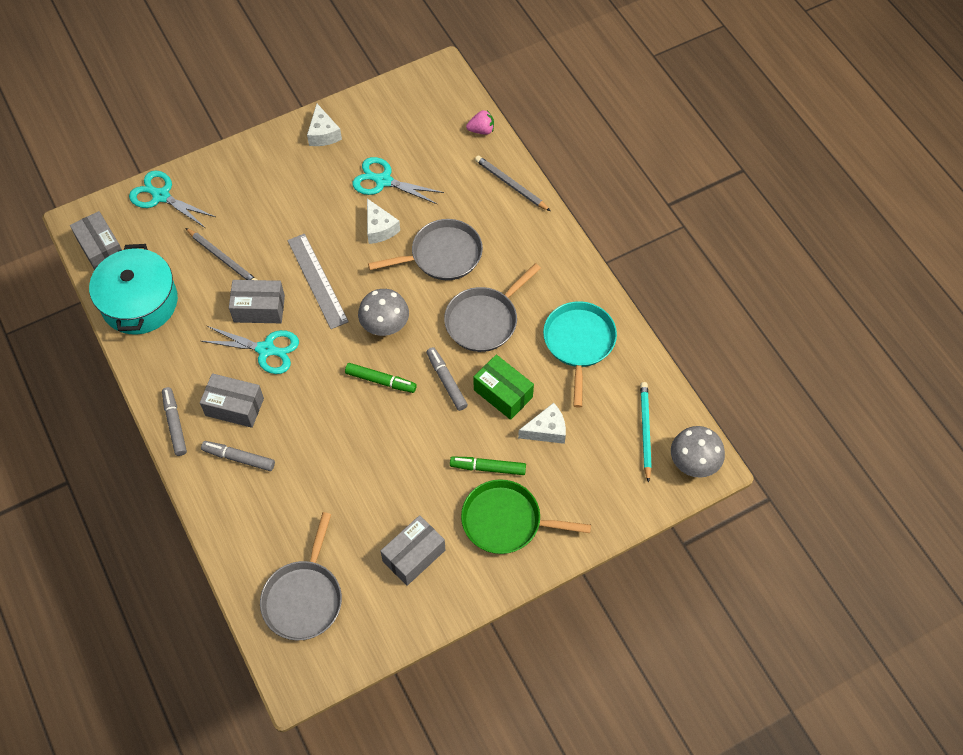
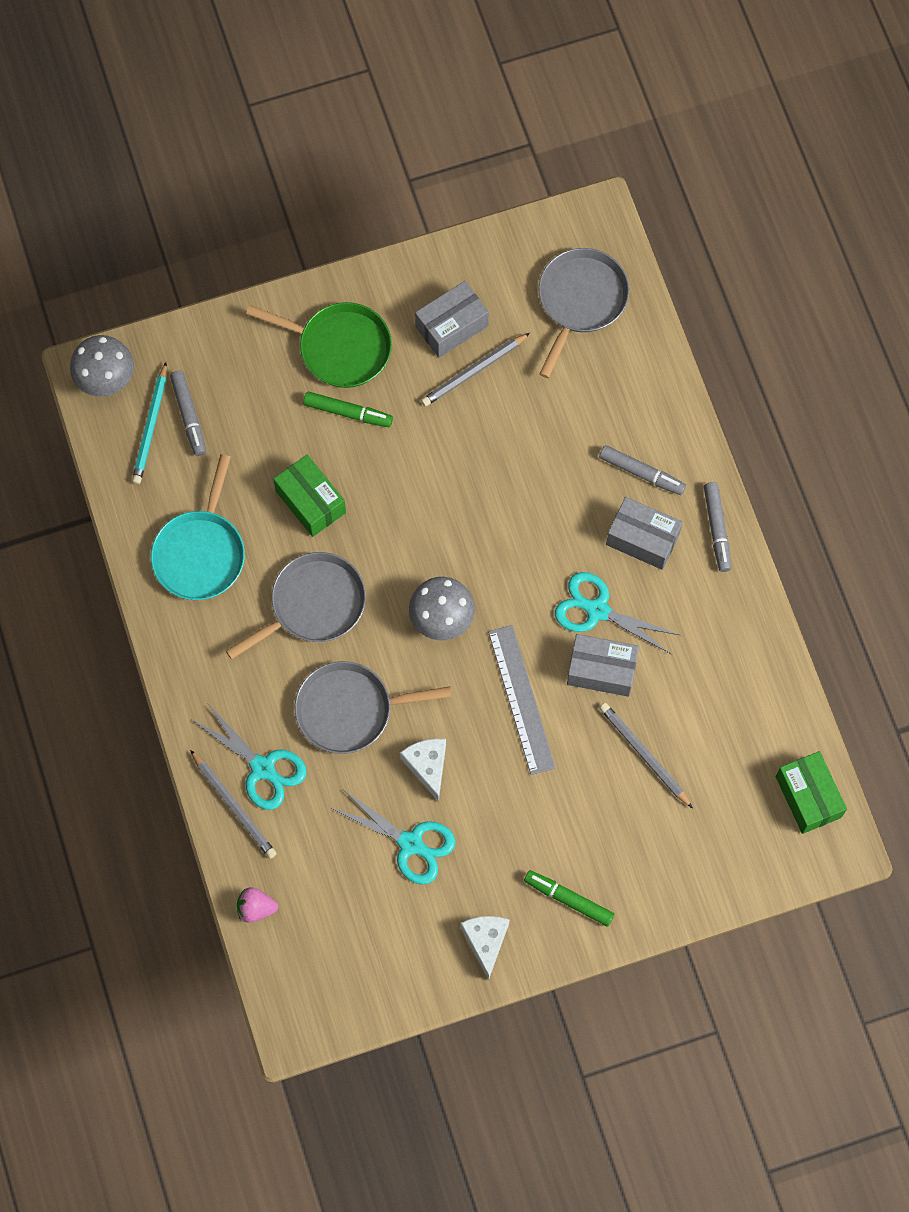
camera: 170 degrees left, 10 degrees up
(101, 250) = (808, 796): grey box -> green box
(139, 302) = (757, 706): turquoise pot -> none
(161, 196) = (724, 871): turquoise scissors -> turquoise scissors (262, 768)
(381, 381) = (458, 543): green marker -> green marker (568, 899)
(388, 519) = (474, 371): none -> grey pencil
(446, 381) = (377, 529): grey marker -> grey marker (189, 416)
(546, 430) = (268, 447): white cheese -> none

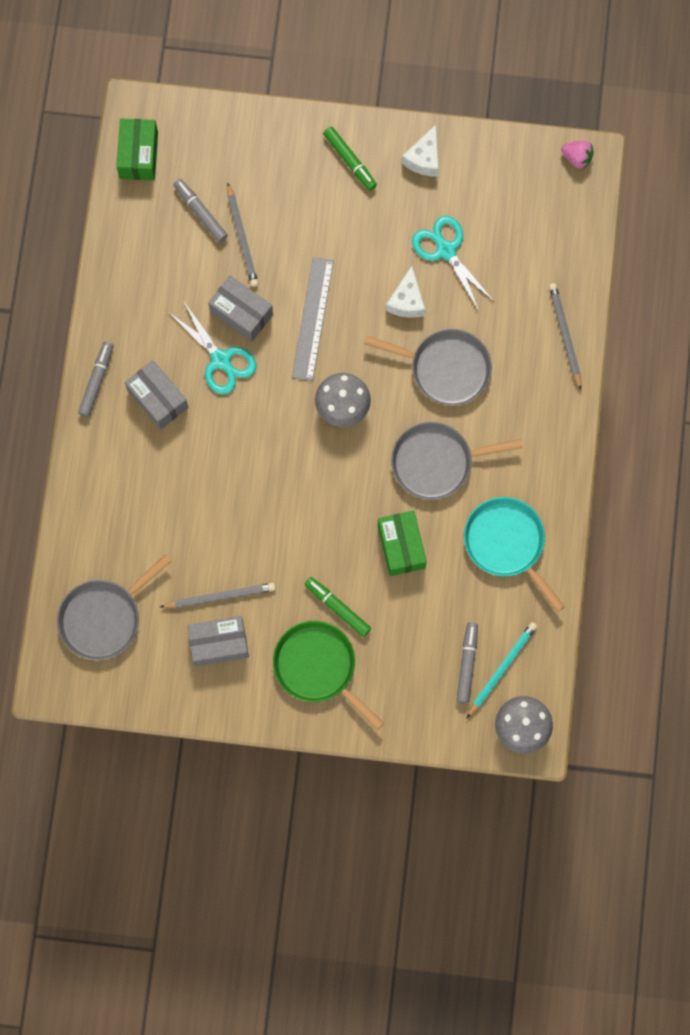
camera: 155 degrees left, 5 degrees up
(200, 553) = (506, 543): turquoise pan -> turquoise pan turned 75 degrees counterclockwise
(256, 908) = (580, 255): pink strawberry -> pink strawberry (577, 158)
(262, 768) = (531, 354): turquoise scissors -> none
(641, 473) = (131, 451): grey marker -> grey marker (200, 213)

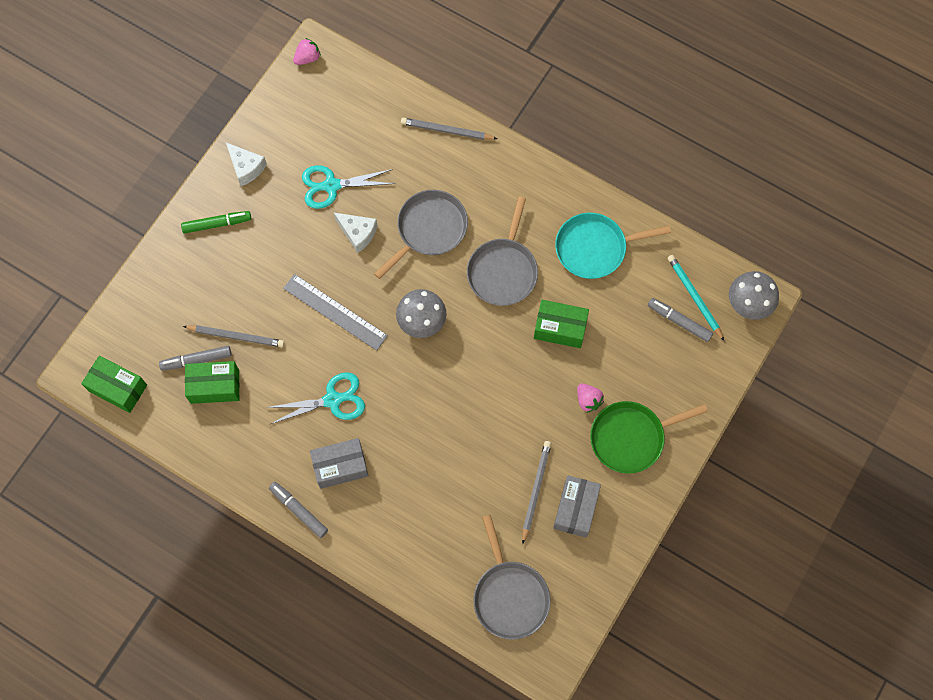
camera: 65 degrees left, 5 degrees down
(182, 243) = (215, 386): none -> green box
(241, 313) = (301, 366): grey box -> none
(337, 608) = (588, 400): green marker -> pink strawberry

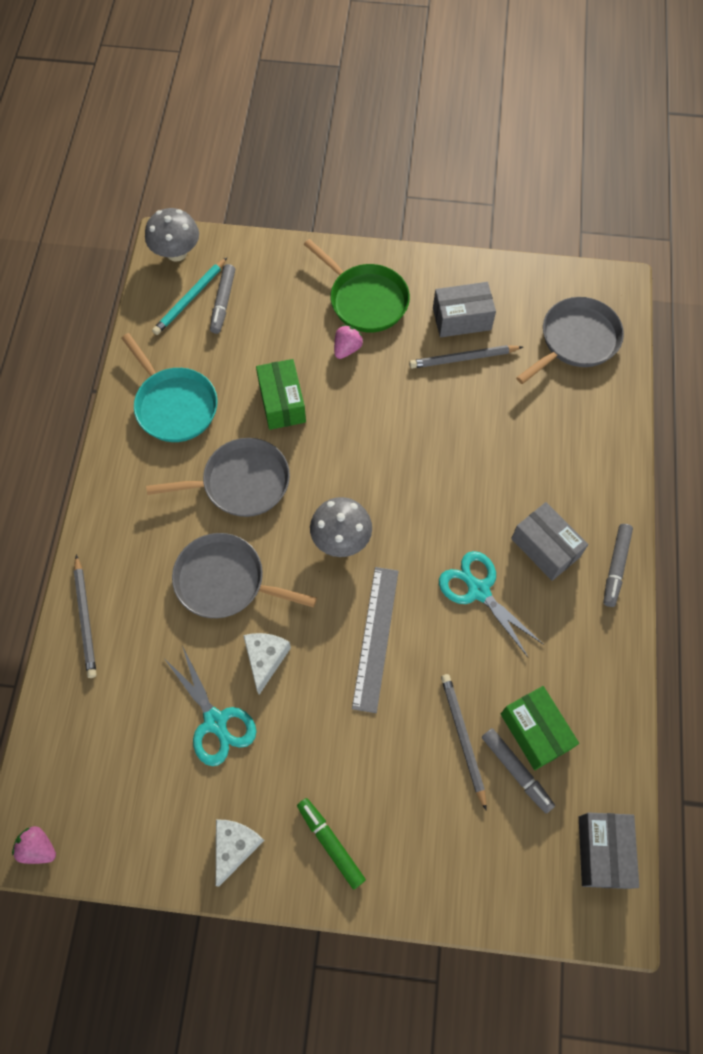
camera: 115 degrees left, 5 degrees down
(118, 388) = (602, 851): green box -> grey box

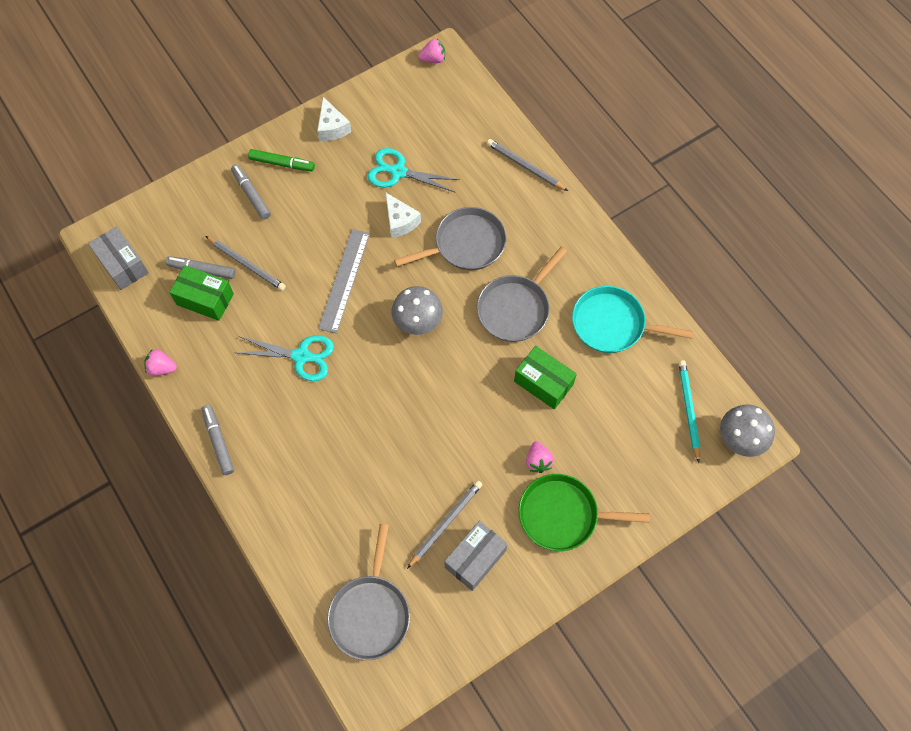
camera: 140 degrees right, 0 degrees up
(223, 302) = (662, 426): grey marker -> grey marker (251, 194)
(375, 638) = (344, 280): grey ruler -> grey ruler turned 45 degrees clockwise
(545, 547) = (277, 418): grey box -> none
(628, 686) = (162, 368): none -> pink strawberry

